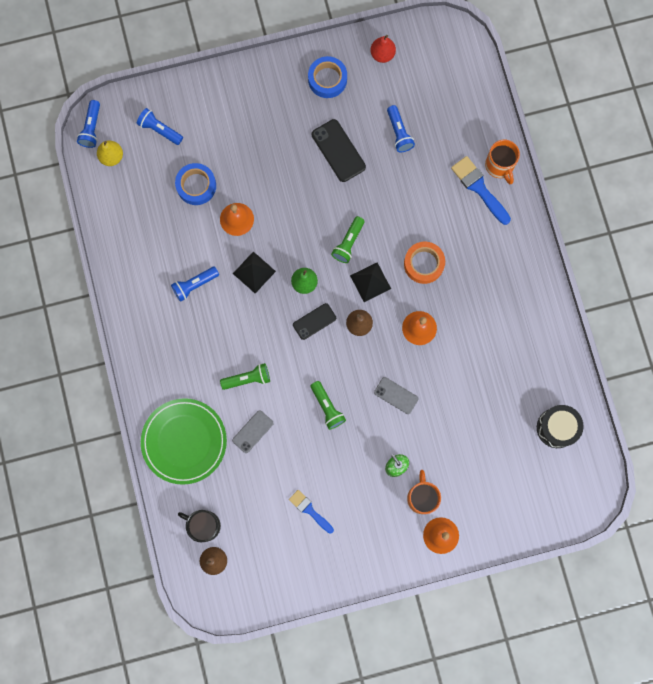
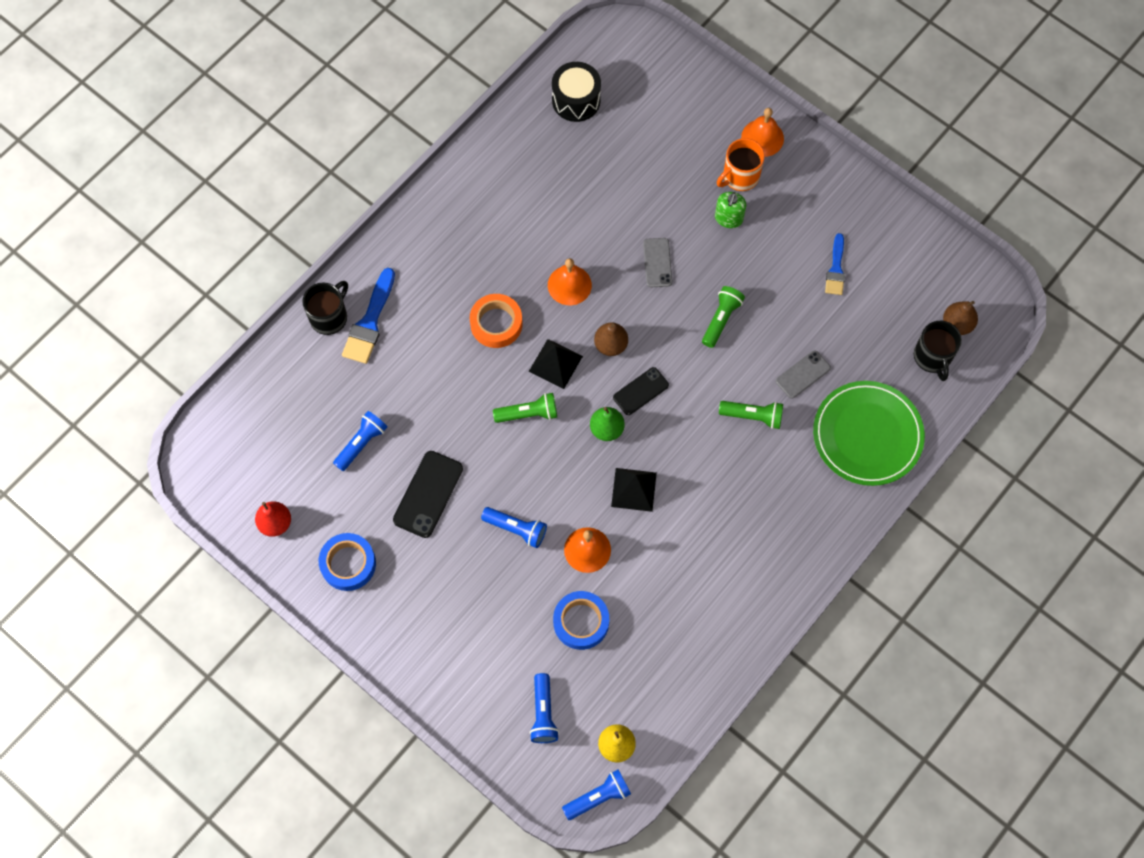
camera: 125 degrees left, 10 degrees down
(194, 285) = (695, 542): blue flashlight -> blue flashlight (516, 529)
(248, 379) = (753, 416): green flashlight -> green flashlight turned 150 degrees clockwise
(252, 431) = (803, 374): grey phone -> grey phone turned 45 degrees counterclockwise
(314, 321) = (641, 391): black phone -> black phone turned 60 degrees counterclockwise
(499, 166) = (329, 317): orange mug -> black mug

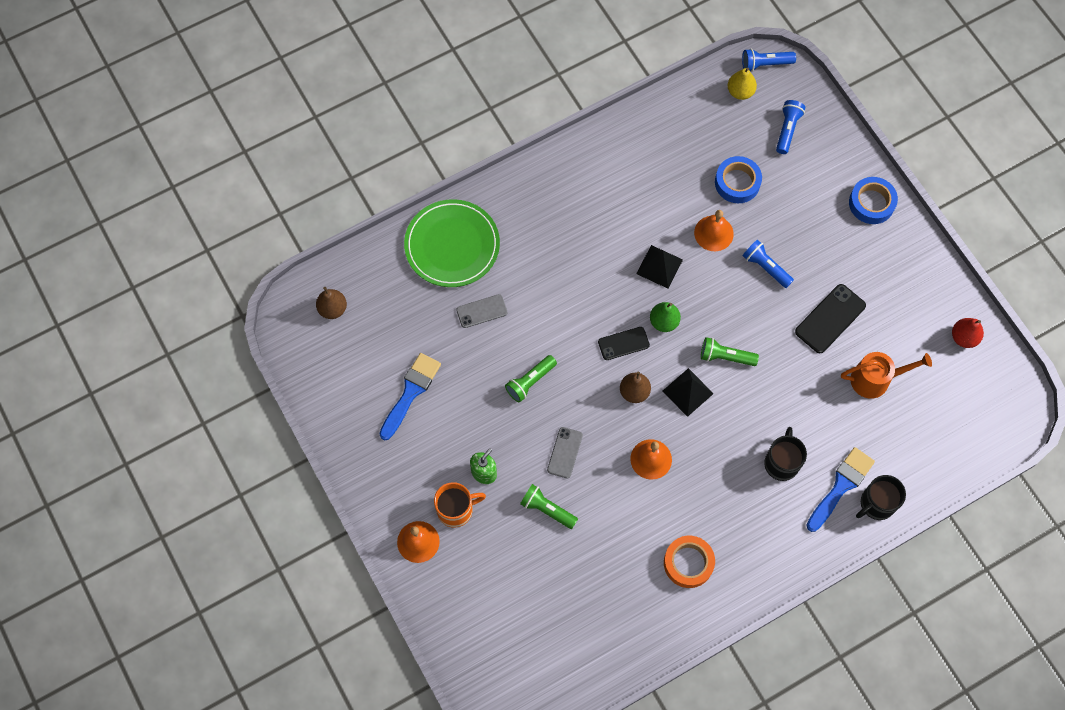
camera: 160 degrees left, 0 degrees up
(348, 564) = (910, 285): blue tape -> blue tape (871, 203)
(362, 443) = (875, 379): blue flashlight -> orange watering can
(496, 324) = (728, 445): orange tape -> orange tape (688, 563)
(576, 100) = (578, 646): black drum -> none
(753, 416) = (538, 291): green flashlight -> green flashlight (547, 509)
(836, 269) = (411, 392): blue brush -> blue brush, size x1.54
(932, 357) = (367, 289): black mug -> black mug (782, 462)

